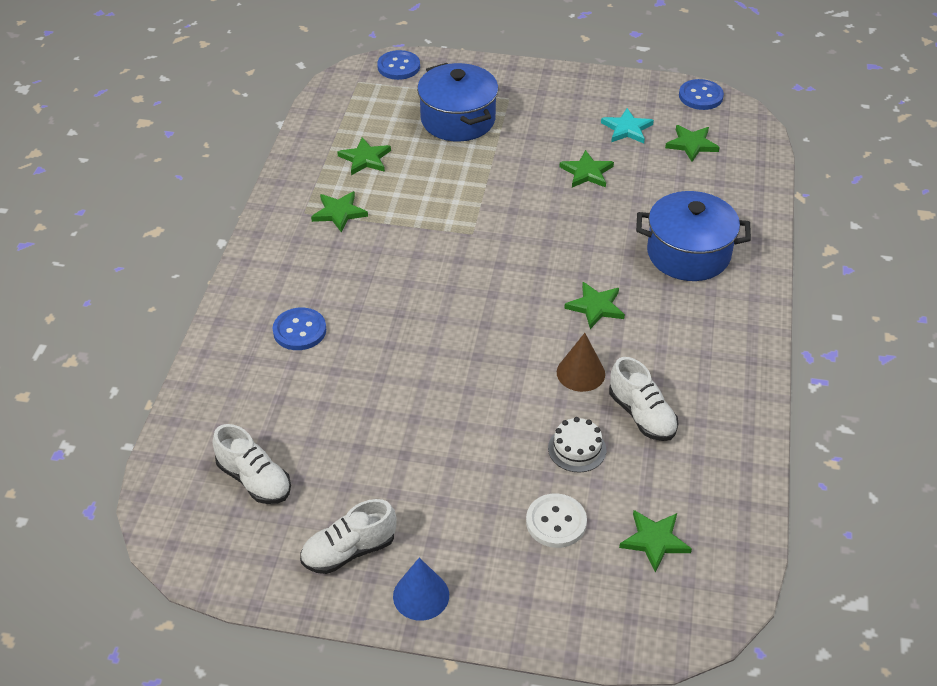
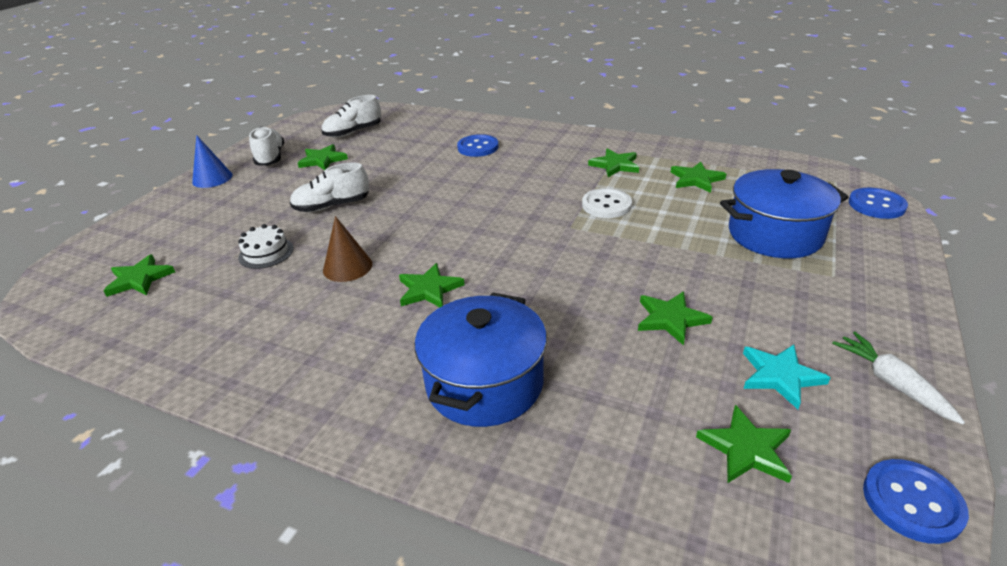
camera: 105 degrees right, 10 degrees down
(350, 483) = (322, 160): none -> green star
(556, 522) = (209, 234): white button -> white button (606, 205)
(615, 90) = (892, 383): none -> white carrot
(642, 415) = (269, 295): white shoe -> white shoe (332, 206)

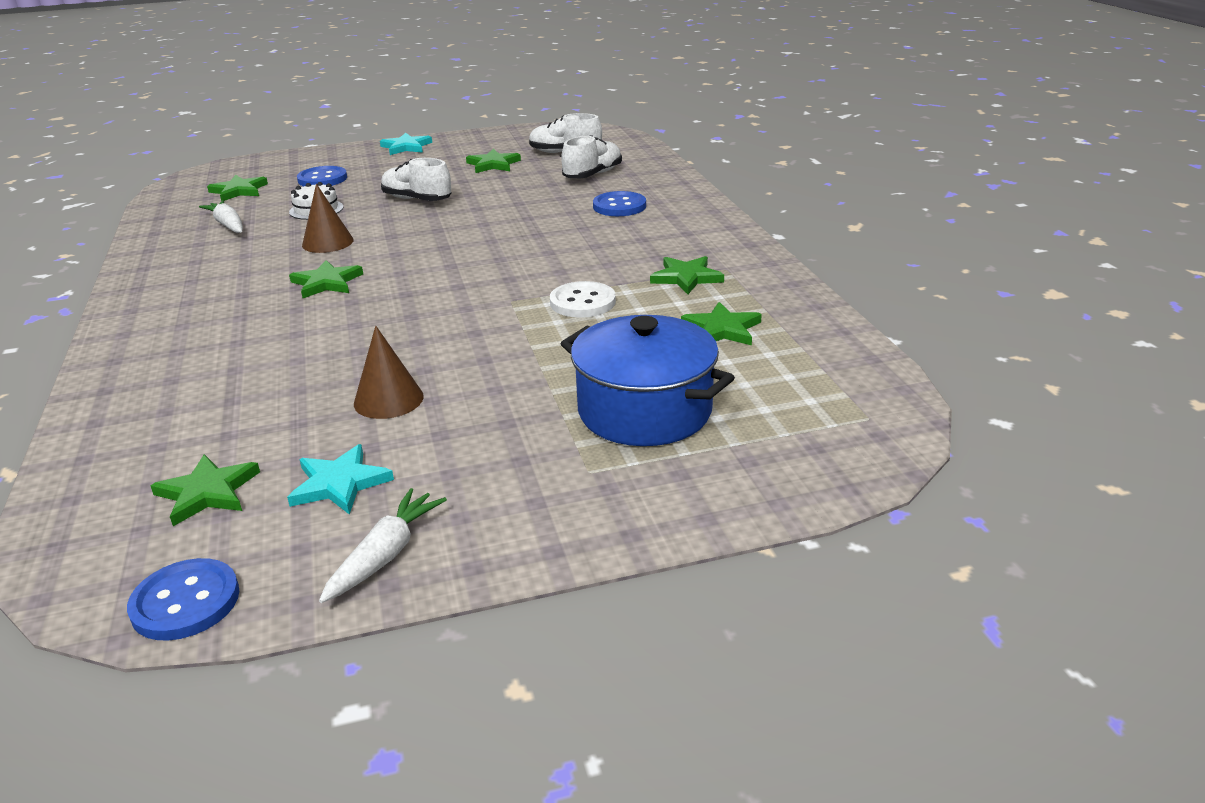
camera: 50 degrees right, 5 degrees down
(212, 178) = (406, 147): blue cone -> turquoise star
(214, 306) = (228, 225): none -> white carrot
(270, 158) = (469, 148): white shoe -> white shoe (592, 175)
(484, 383) = (212, 351): blue pot -> none
(670, 319) = (388, 400): green star -> brown cone
(876, 205) = (837, 463): blue button -> blue button (322, 179)

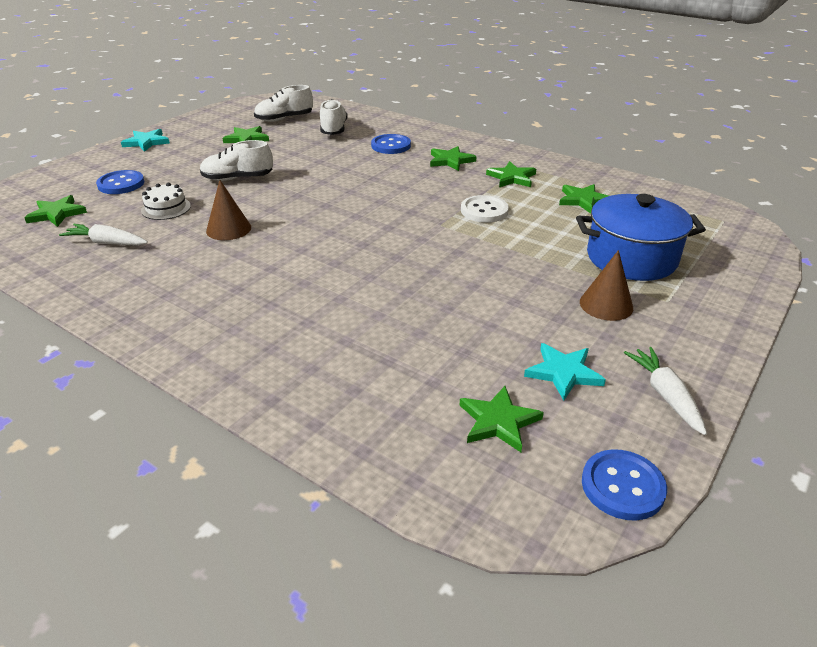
camera: 40 degrees left, 5 degrees up
(326, 283) = (289, 257): green star -> green star (450, 161)
(388, 400) = (490, 312): brown cone -> brown cone (606, 305)

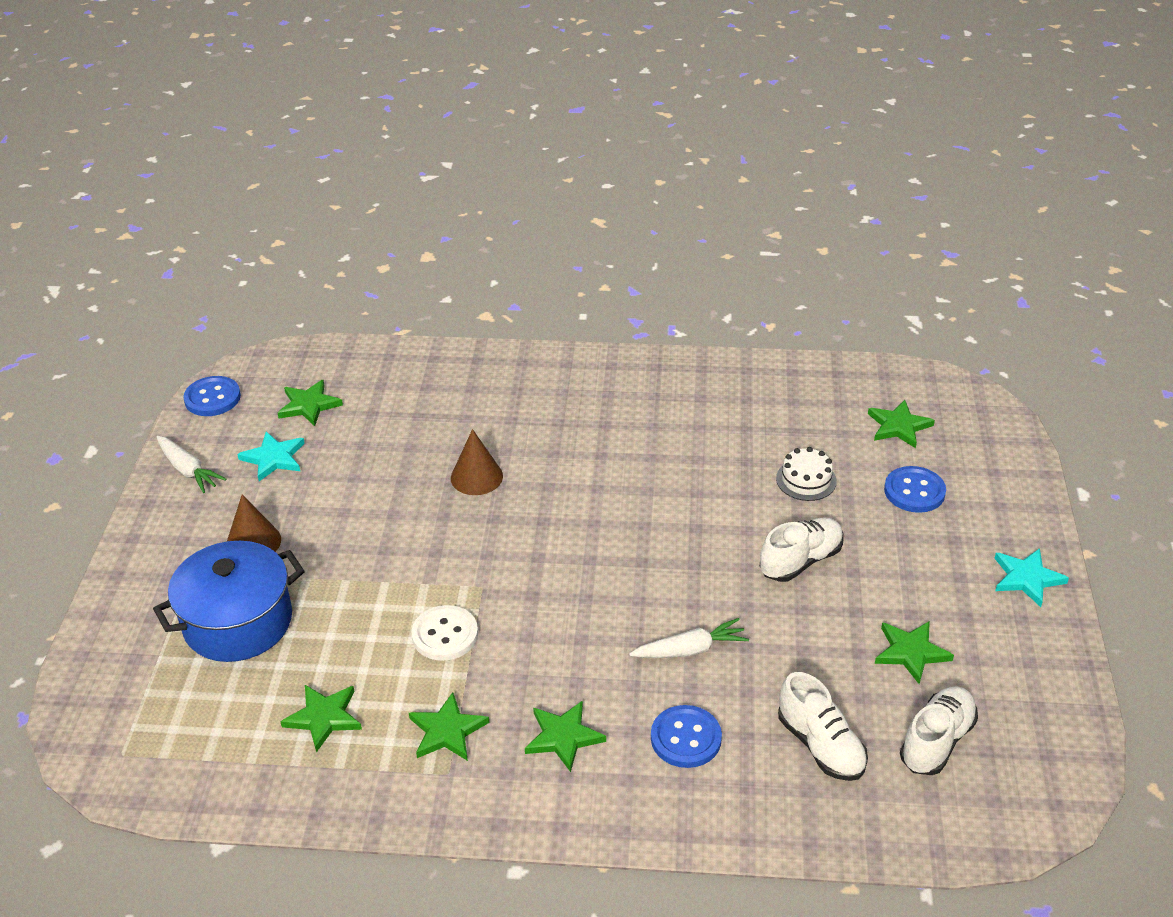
camera: 150 degrees right, 5 degrees up
(107, 243) = (789, 417): white carrot -> white carrot (690, 650)
(228, 229) = (701, 481): brown cone -> brown cone (476, 477)

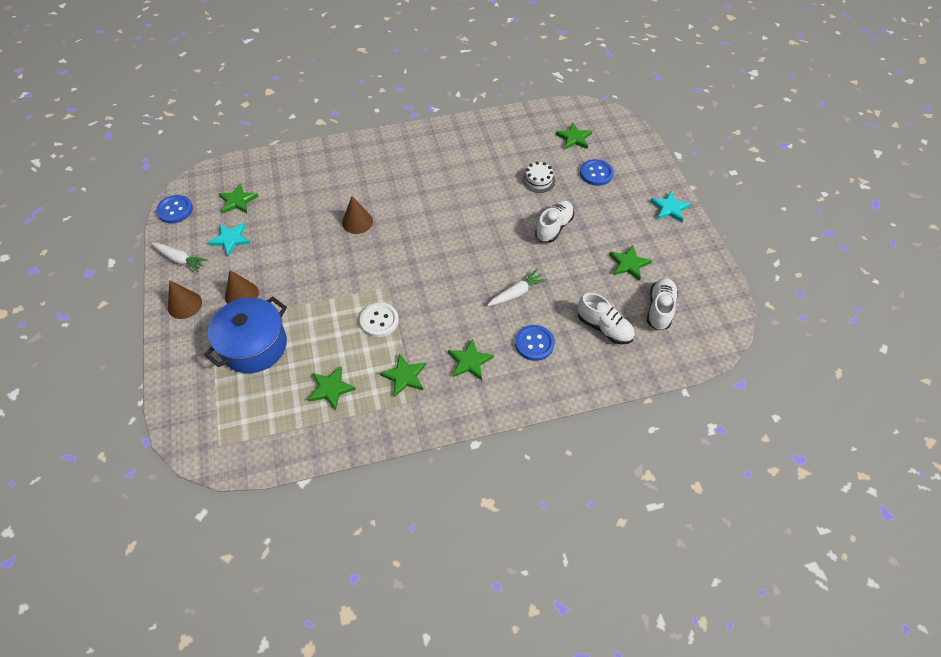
camera: 20 degrees left, 15 degrees up
(165, 536) = (184, 305): none -> brown cone

